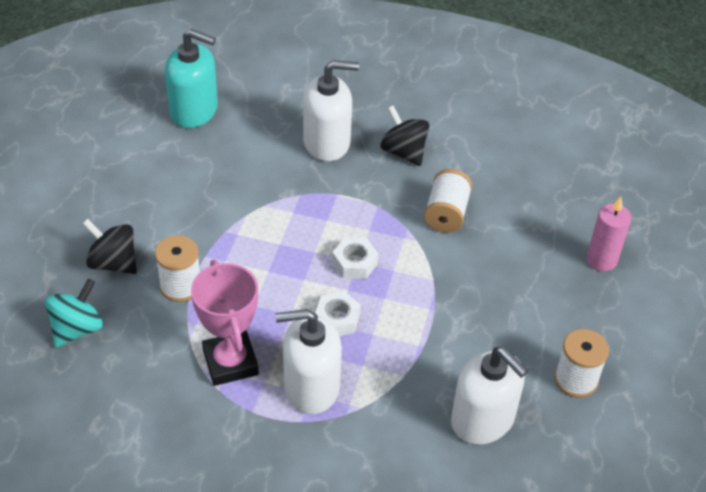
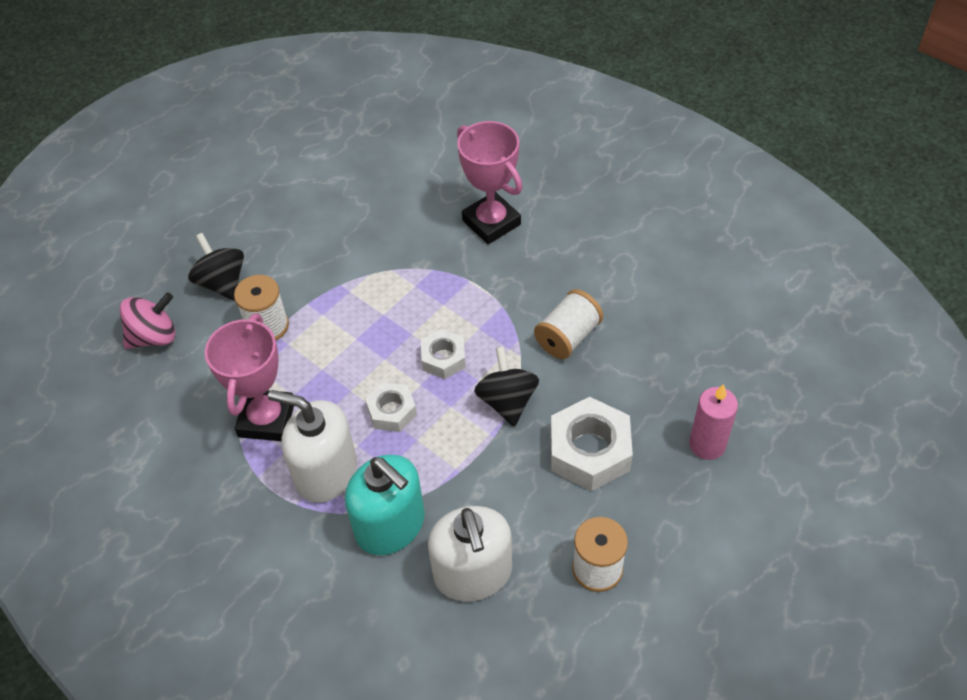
camera: 30 degrees right, 5 degrees up
(77, 328) = (154, 336): turquoise spinning top -> pink spinning top
(194, 110) = (383, 152): turquoise soap dispenser -> turquoise soap dispenser (390, 525)
(327, 142) = (491, 222): white soap dispenser -> pink trophy
(403, 151) = (563, 256): black spinning top -> black spinning top (507, 401)
(516, 295) = (589, 451): none -> white nut

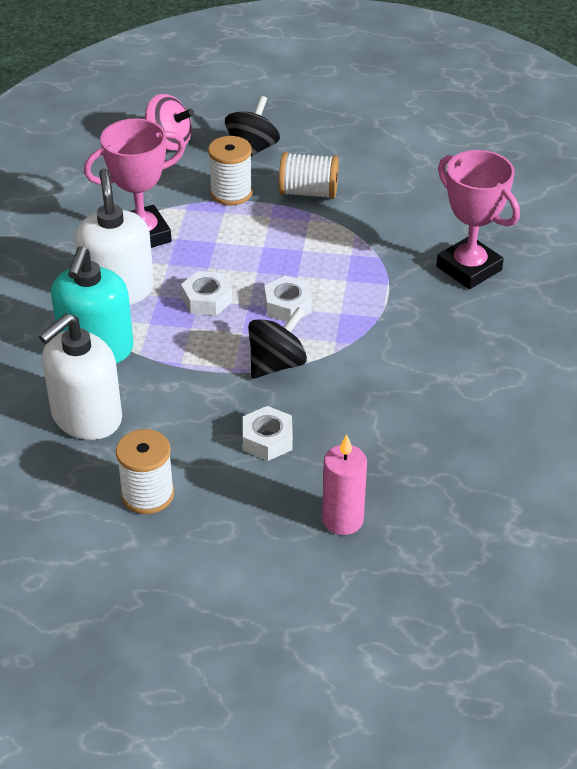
camera: 55 degrees right, 10 degrees down
(491, 222) = (469, 268): pink trophy -> pink trophy turned 60 degrees counterclockwise
(568, 337) = (383, 373): white spool -> white spool (308, 192)
(589, 451) = (267, 440): white nut -> white nut, size x0.59

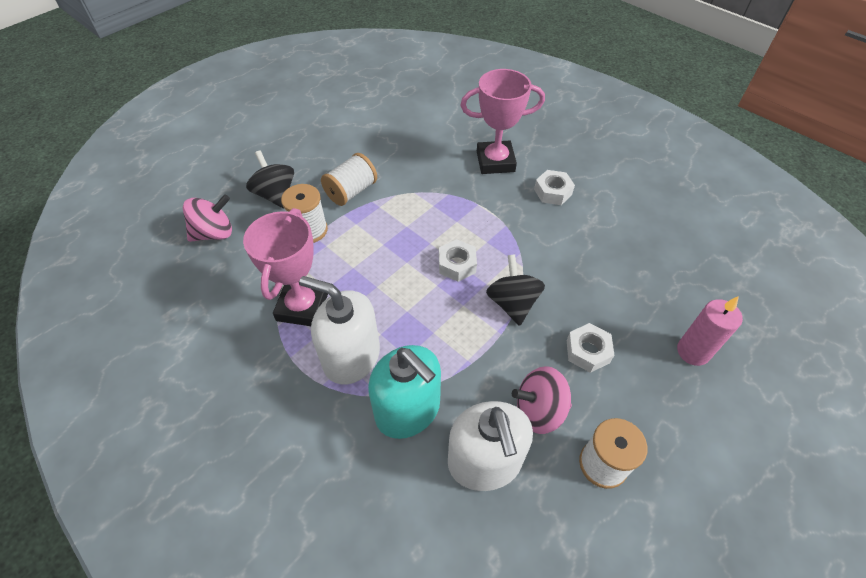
camera: 55 degrees left, 10 degrees up
(168, 431) = (539, 410): none -> pink spinning top
(207, 300) = (412, 306): white nut -> white nut (553, 192)

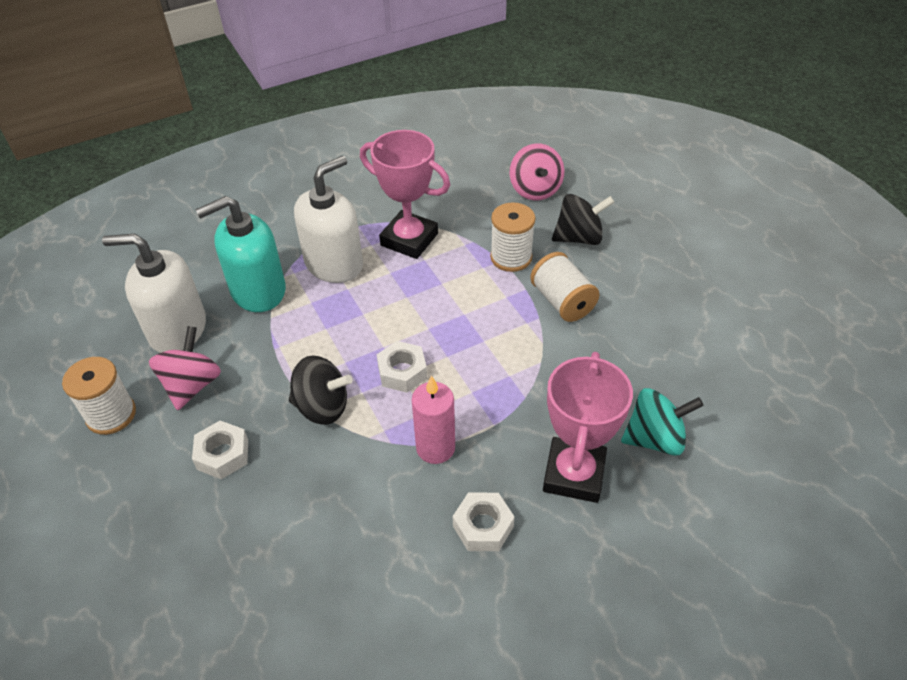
camera: 110 degrees right, 5 degrees down
(452, 133) = (655, 438): none -> turquoise spinning top
(693, 352) = (152, 568): pink candle -> pink candle (435, 448)

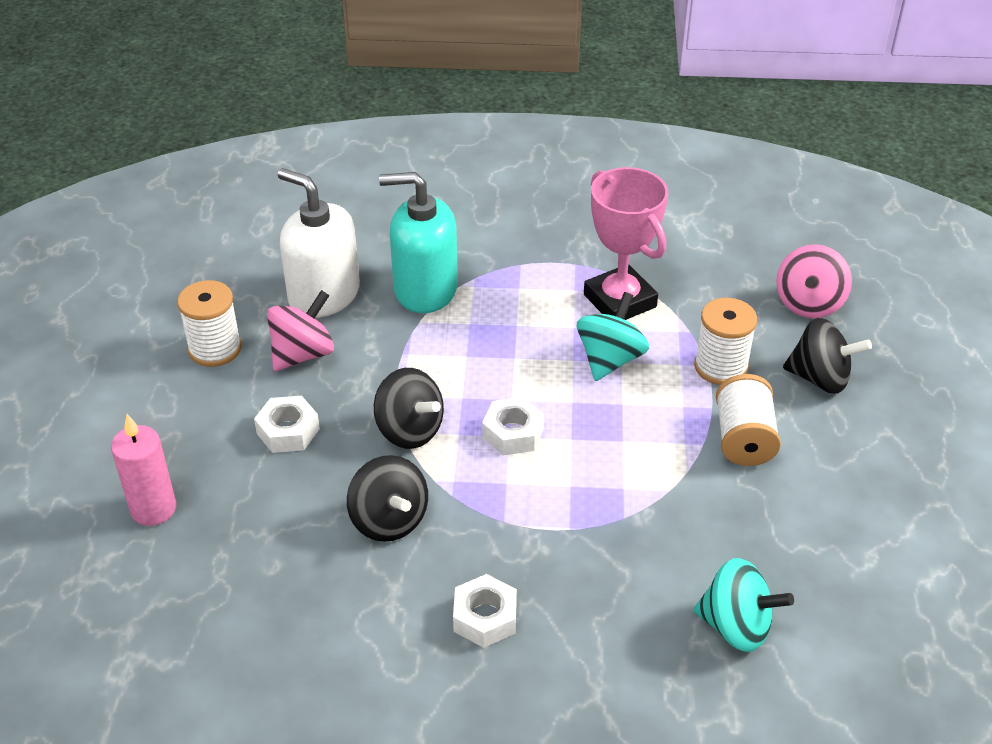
camera: 30 degrees right, 5 degrees down
(334, 263) = (521, 294): white soap dispenser -> none
(356, 487) = (389, 520): none -> black spinning top
(433, 285) = (610, 359): none -> turquoise spinning top
(435, 448) = (492, 522): pink candle -> pink candle (153, 509)
(574, 474) = (617, 616): pink trophy -> none

